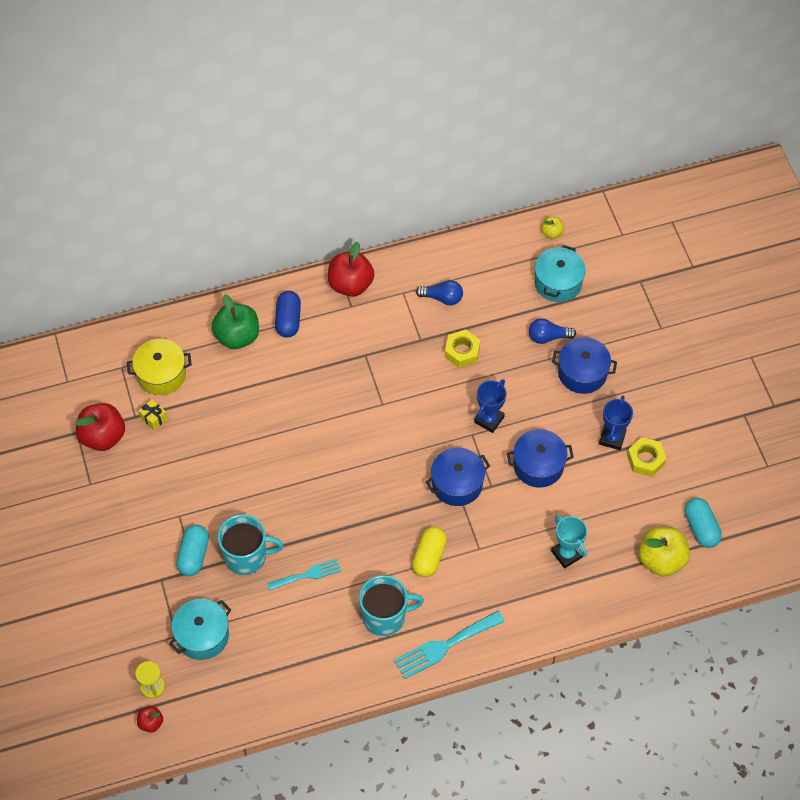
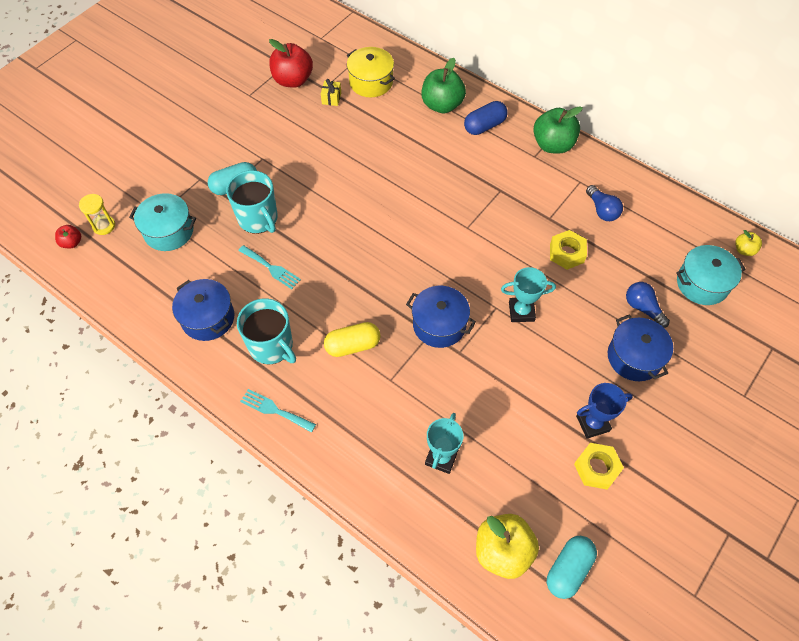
camera: 55 degrees right, 0 degrees up
(350, 284) = (553, 145): red apple -> green apple
(444, 646) = (275, 410): turquoise fork -> turquoise fork, size x0.64
(489, 419) = (521, 311): blue trophy -> turquoise trophy
(538, 465) = (510, 378): blue pot -> blue pot (208, 318)

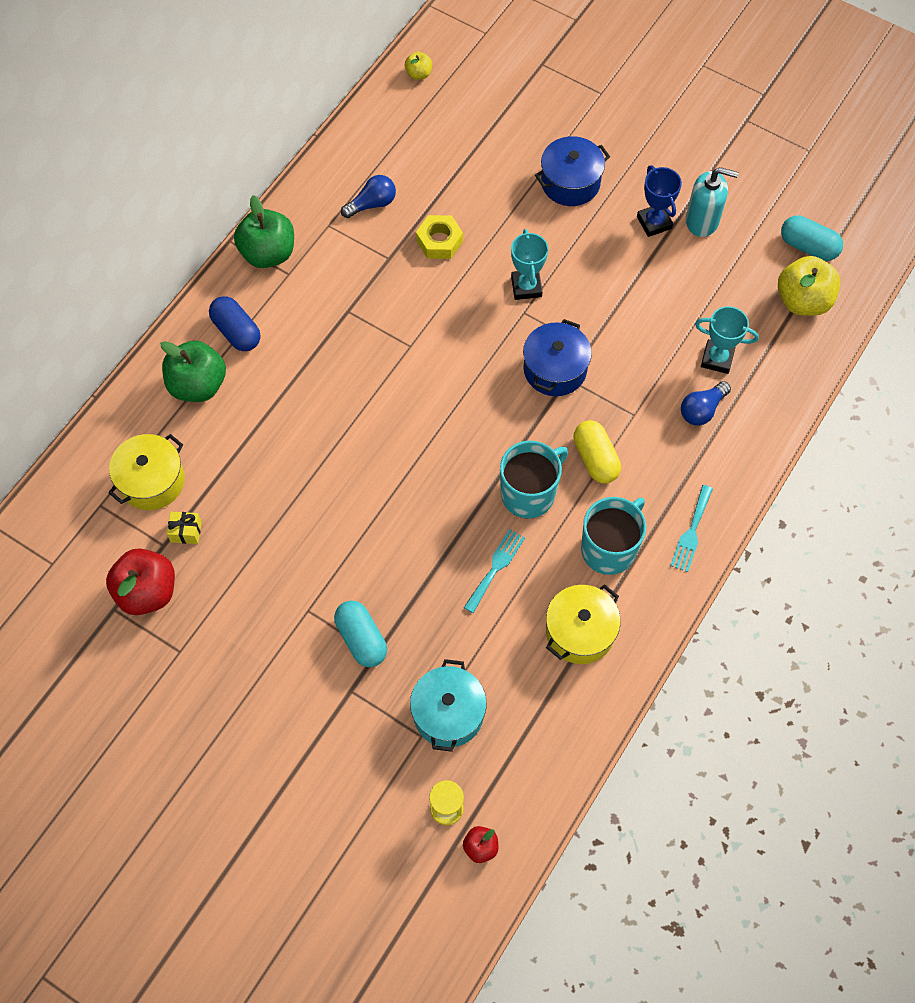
camera: 95 degrees left, 5 degrees up
(208, 318) = (580, 632): blue pot -> yellow pot
(258, 219) = (417, 597): turquoise mug -> turquoise mug (529, 493)
(596, 468) = (702, 221): yellow nut -> turquoise soap dispenser
(643, 308) = (507, 171): blue light bulb -> blue light bulb (702, 410)
(702, 283) = (468, 116): turquoise pot -> none

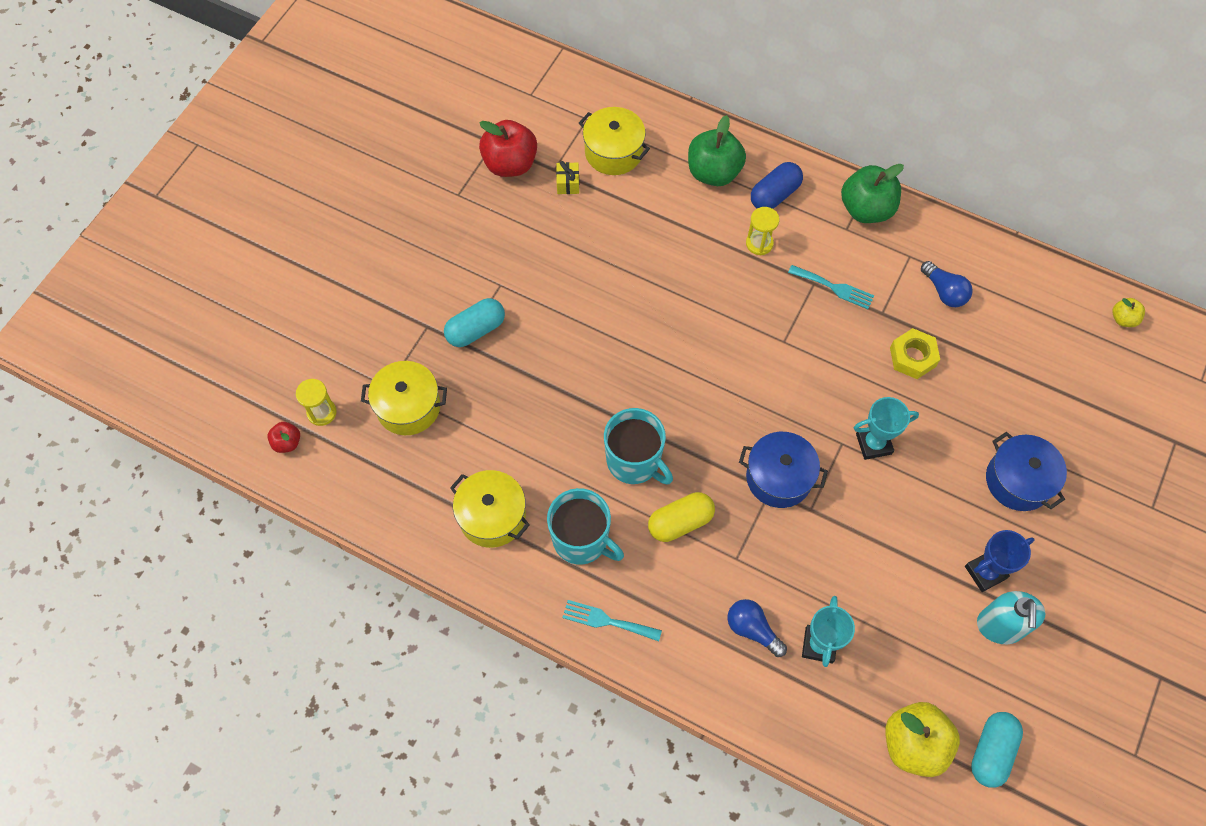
camera: 85 degrees right, 0 degrees up
(294, 353) = (759, 243): none -> yellow hourglass
(448, 713) = (408, 407): turquoise pot -> yellow pot
(496, 567) = (553, 436): turquoise fork -> turquoise fork (834, 288)

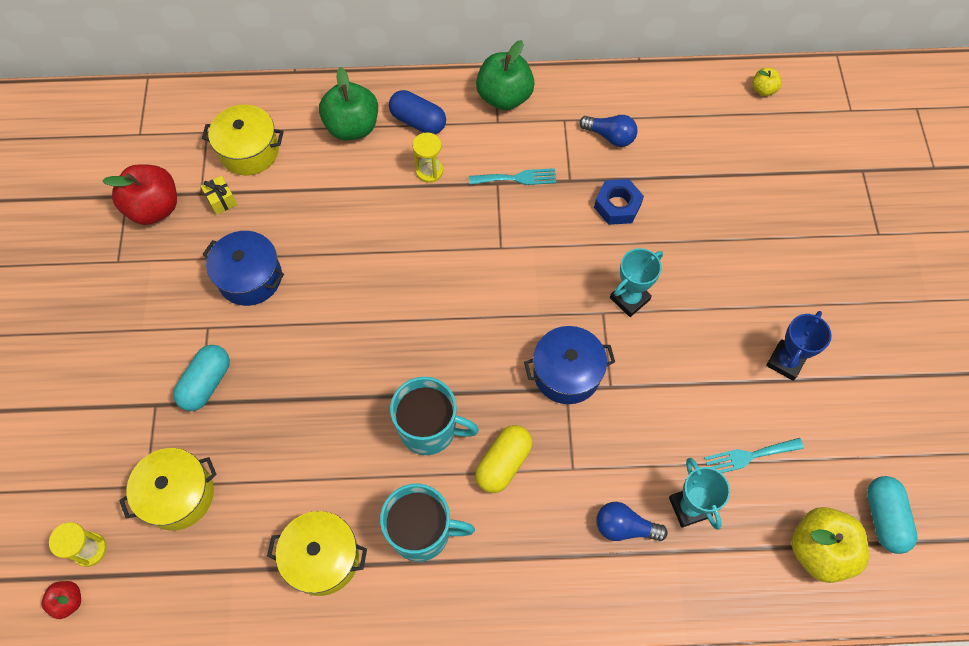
camera: 30 degrees left, 0 degrees up
(607, 621) = (489, 597): turquoise fork -> turquoise fork (749, 456)
(774, 195) = (418, 121): blue capsule -> blue capsule turned 75 degrees counterclockwise
(912, 357) = (617, 206): yellow nut -> blue nut
(1000, 626) = (825, 402): turquoise soap dispenser -> none
(1018, 480) = (764, 267): blue pot -> blue pot (250, 277)

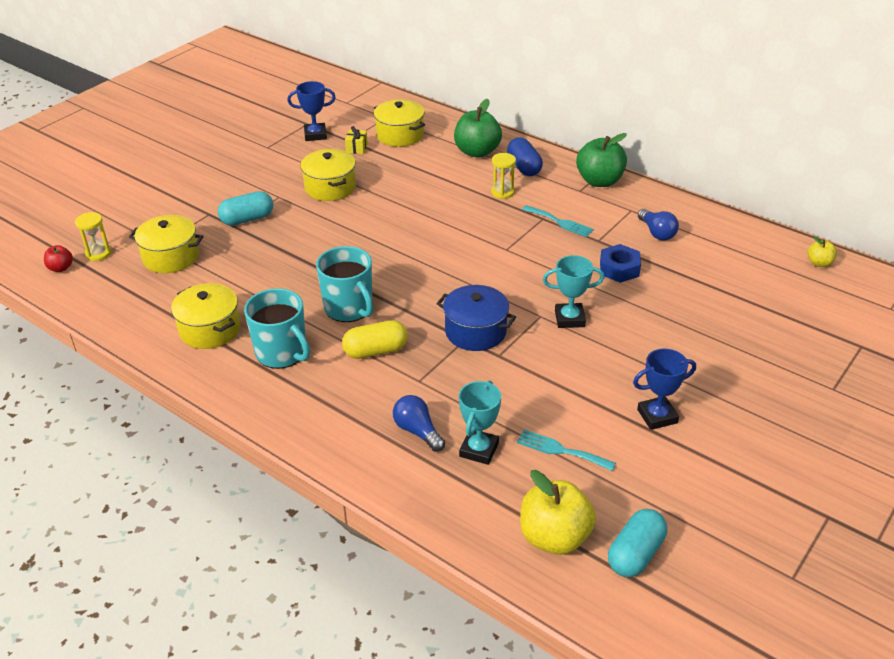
camera: 40 degrees right, 25 degrees down
(154, 208) = (315, 135): red apple -> blue trophy
(250, 277) = (330, 187): blue pot -> yellow pot

